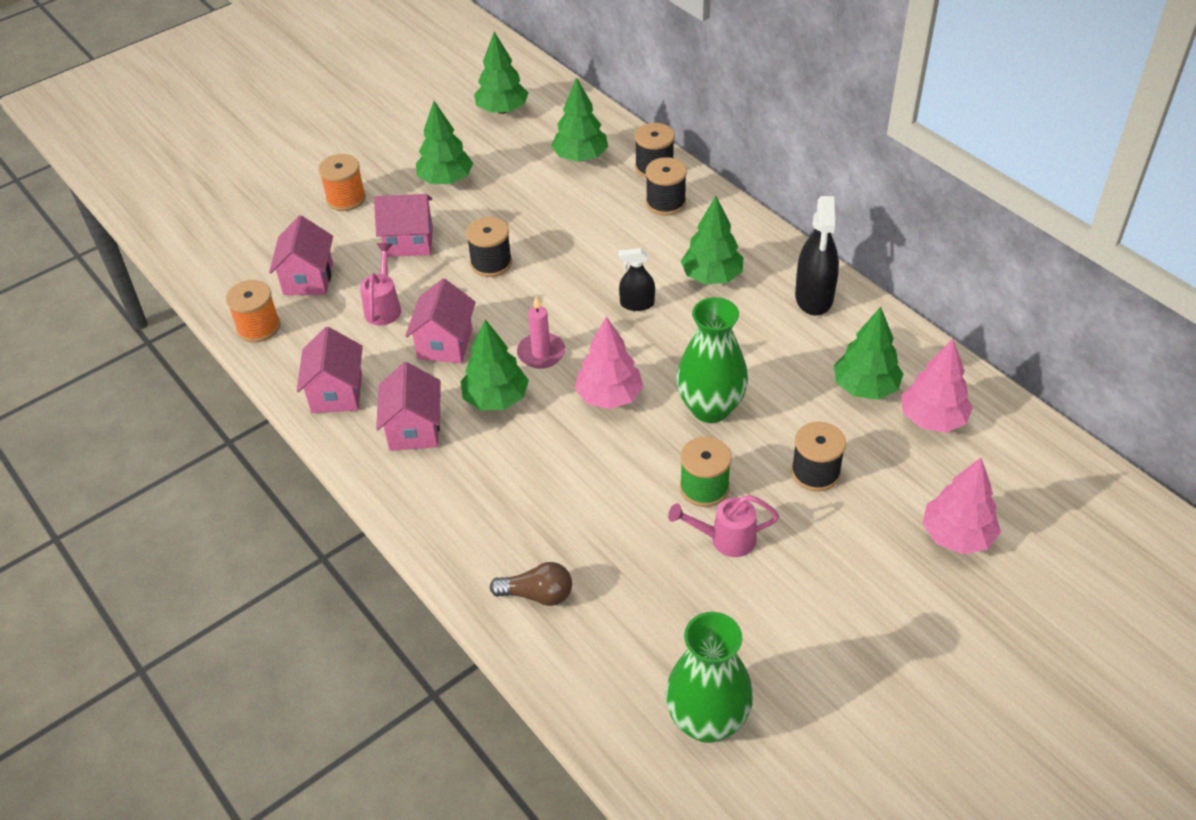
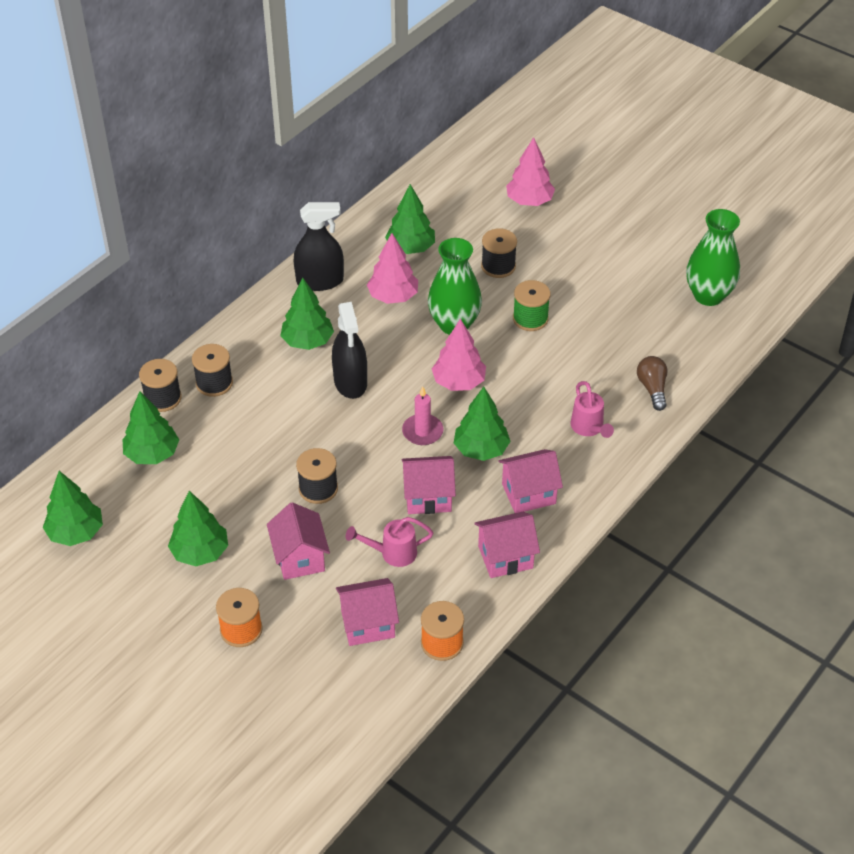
camera: 105 degrees left, 0 degrees up
(637, 304) = (350, 382): black spray bottle -> black spray bottle, size x1.72
(725, 539) = (571, 303): pink watering can -> pink watering can (589, 429)
(932, 419) = (432, 215): pink tree -> pink tree (393, 296)

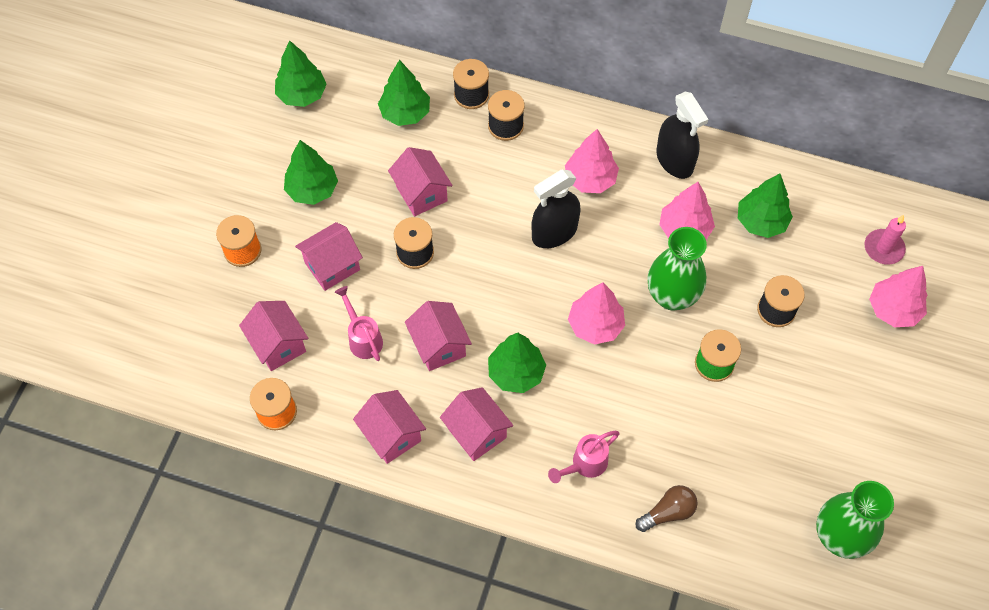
camera: 70 degrees right, 15 degrees up
(254, 466) = (421, 193): none -> pink house
(307, 341) = (590, 179): green tree -> pink tree
(422, 431) = (518, 314): pink candle -> pink candle (883, 248)

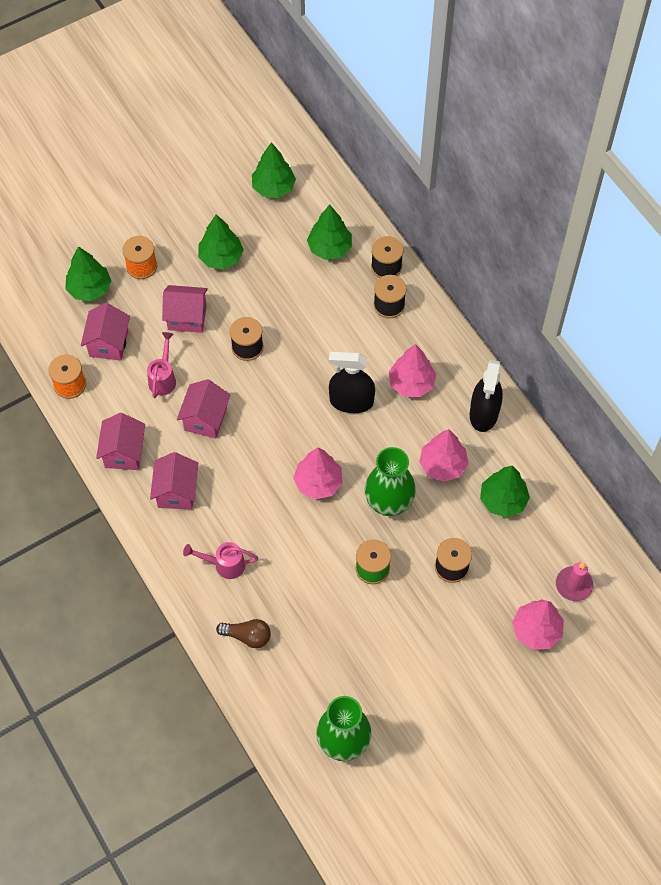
camera: 40 degrees right, 0 degrees up
(421, 193) = (288, 311): pink house -> none
(516, 373) = (237, 473): green tree -> green tree (90, 289)

